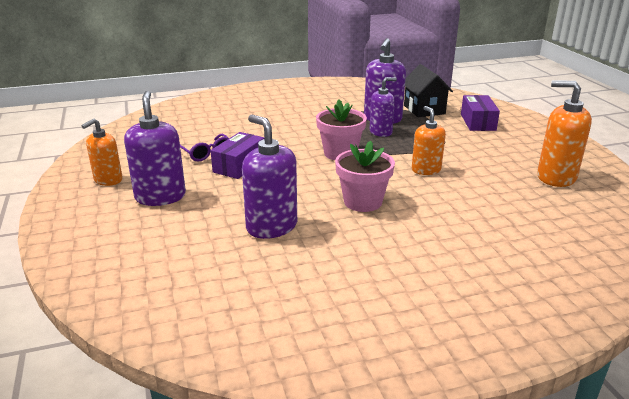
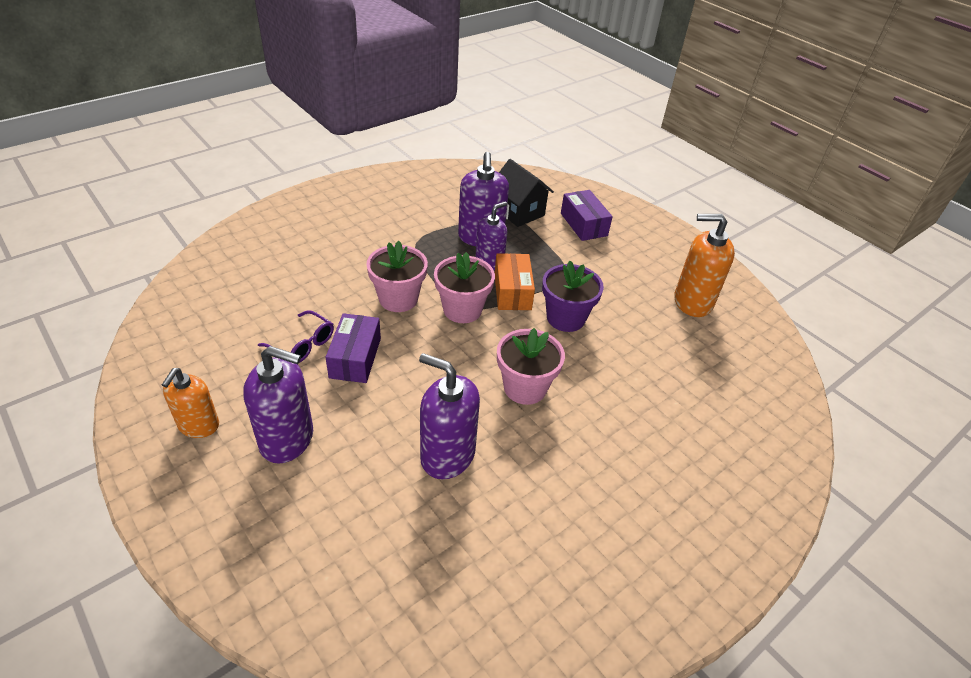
camera: 25 degrees left, 15 degrees up
(160, 197) = (287, 439): purple soap dispenser -> purple soap dispenser turned 135 degrees clockwise
(294, 141) = (398, 299): none -> pink flower pot
(389, 149) = (512, 291): none -> orange box
(426, 170) = (565, 318): orange soap dispenser -> purple flower pot

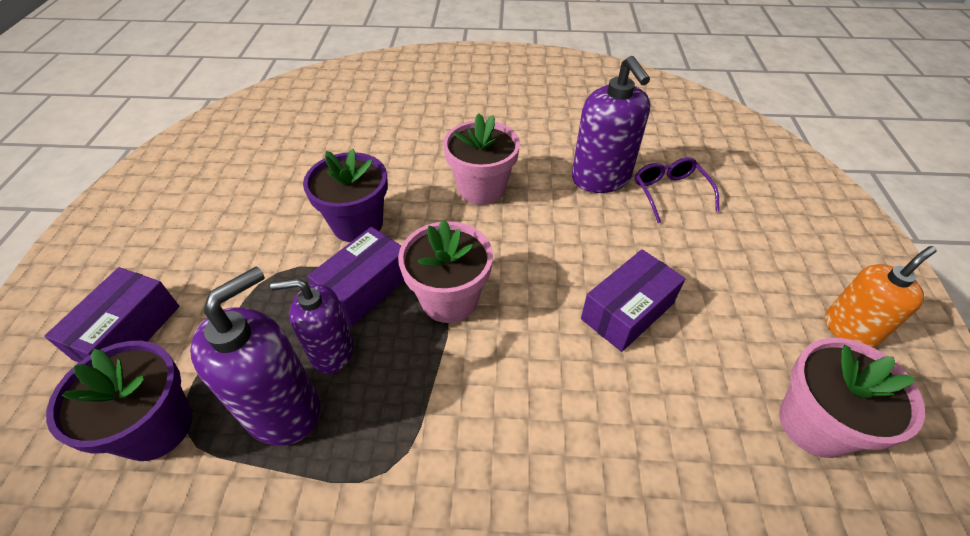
camera: 135 degrees left, 5 degrees up
(287, 439) = (746, 263): purple soap dispenser -> none
(303, 344) = (686, 369): purple glasses -> purple glasses (669, 193)
(398, 299) = (512, 366): pink flower pot -> pink flower pot (814, 424)
(512, 291) = (365, 287): orange box -> purple box
(518, 212) = (156, 427): black house -> purple flower pot
(692, 302) = (223, 170): orange soap dispenser -> none

